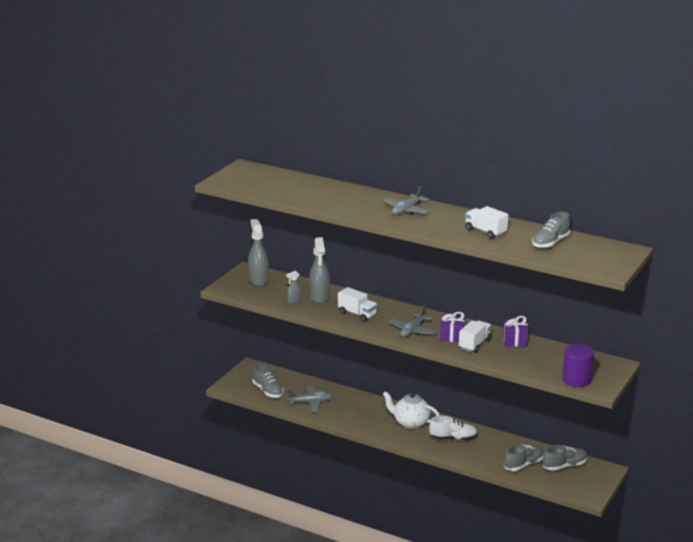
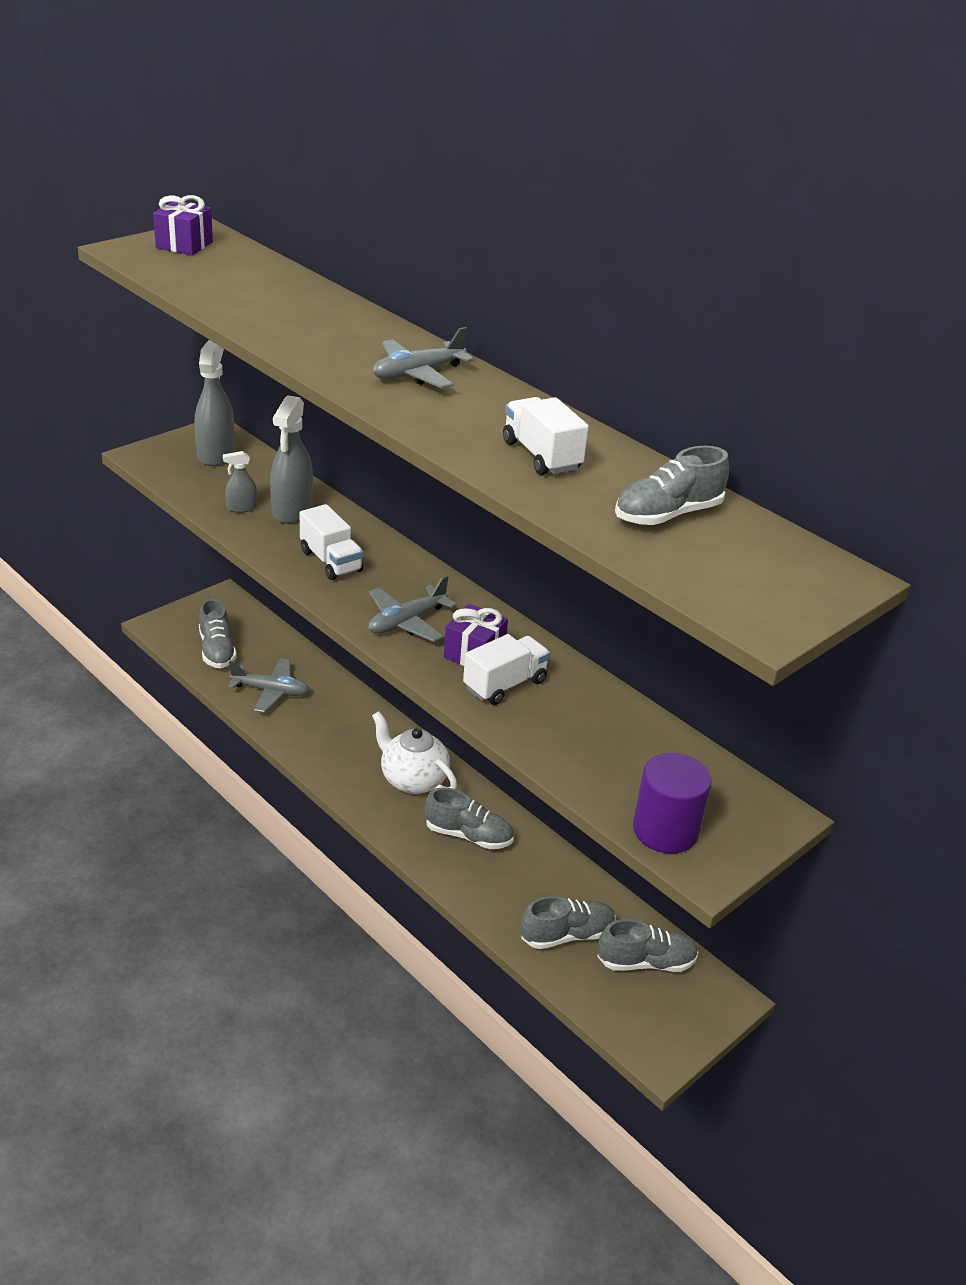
camera: 15 degrees right, 10 degrees up
(453, 438) = (468, 835): white shoe -> grey shoe
(515, 341) = (592, 696): purple gift -> purple gift (184, 245)

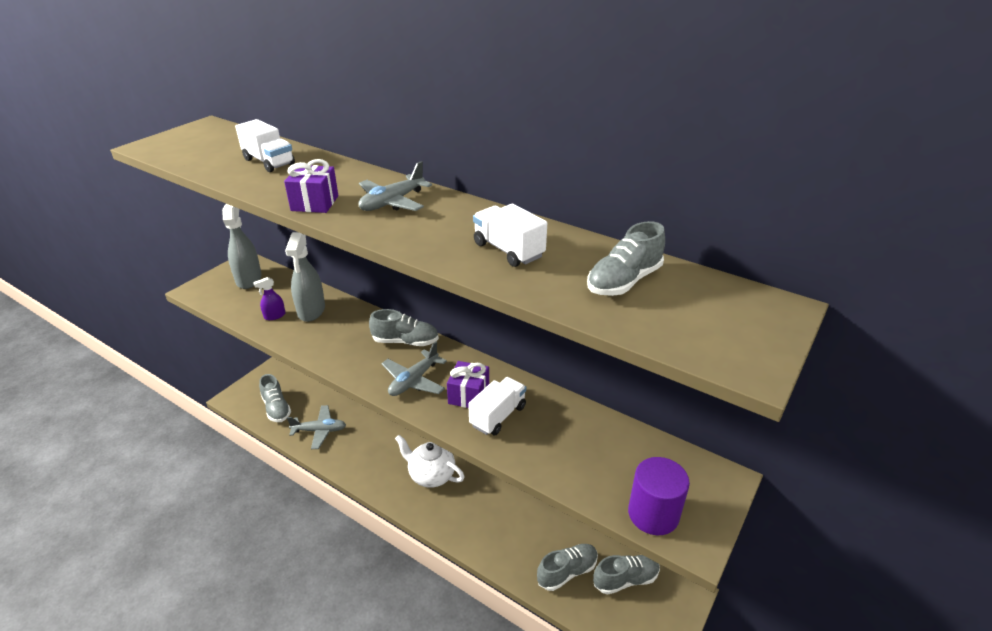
camera: 10 degrees left, 0 degrees up
(184, 245) = (193, 136): purple gift -> purple gift (314, 203)
(241, 508) = (274, 316): grey spray bottle -> purple spray bottle
(331, 561) = (348, 344): white truck -> white truck (269, 162)
(468, 835) = (479, 509): grey shoe -> grey shoe (405, 341)

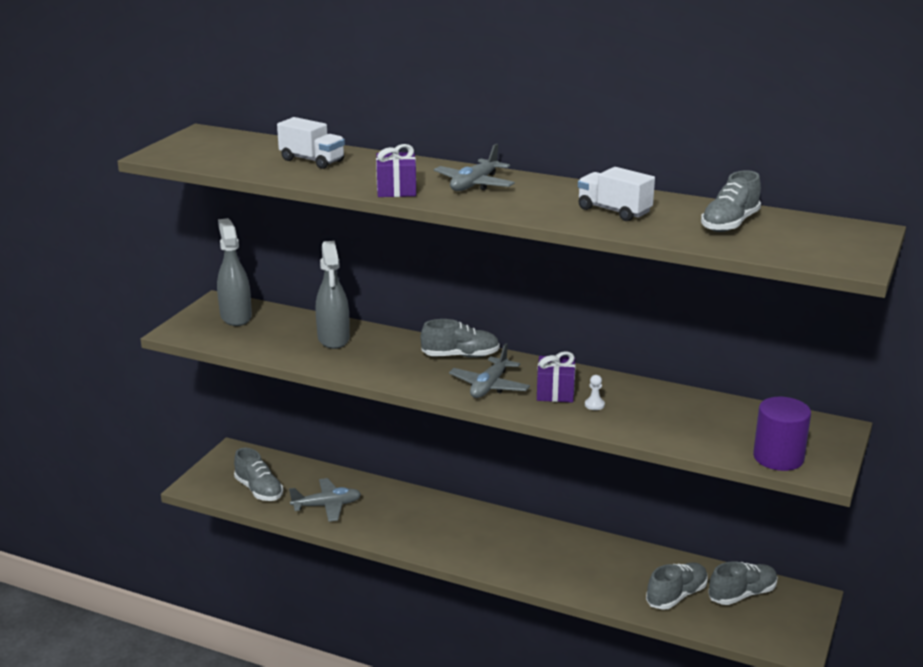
camera: 10 degrees left, 10 degrees down
(274, 316) = (293, 347): purple spray bottle -> none
(431, 475) = (486, 532): white teapot -> none
(498, 416) = (594, 405): white truck -> white pawn

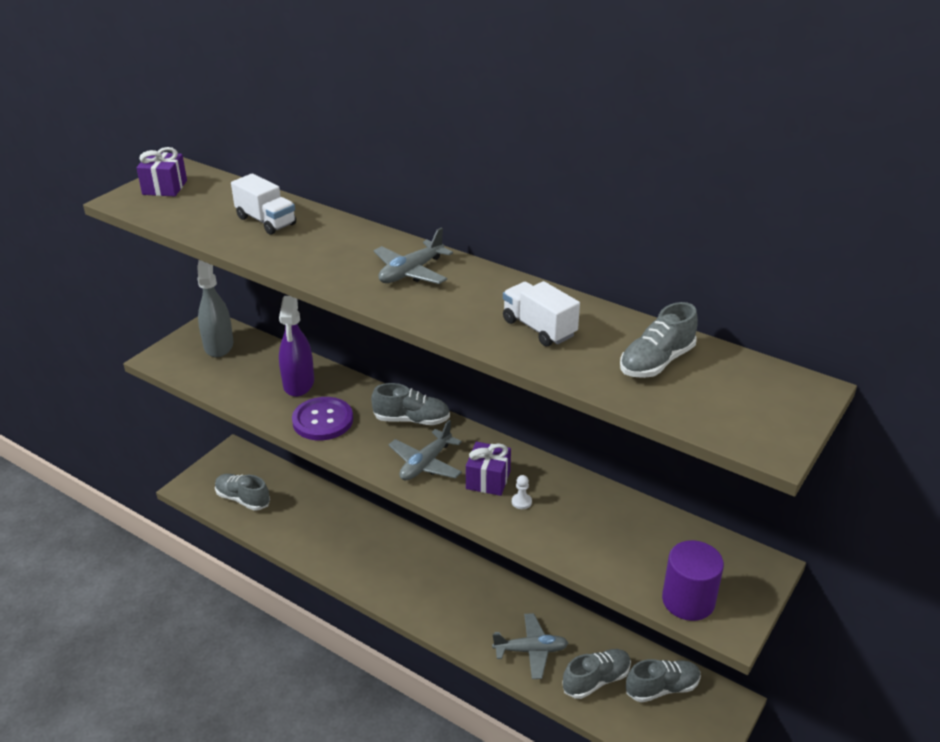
camera: 10 degrees right, 10 degrees up
(259, 490) = (243, 499): grey shoe -> grey shoe turned 150 degrees clockwise
(327, 506) = (298, 525): grey plane -> grey plane (531, 650)
(333, 339) = (298, 384): grey spray bottle -> purple spray bottle
(371, 364) = (323, 420): none -> purple button
(396, 190) = (328, 273): purple gift -> purple gift (164, 187)

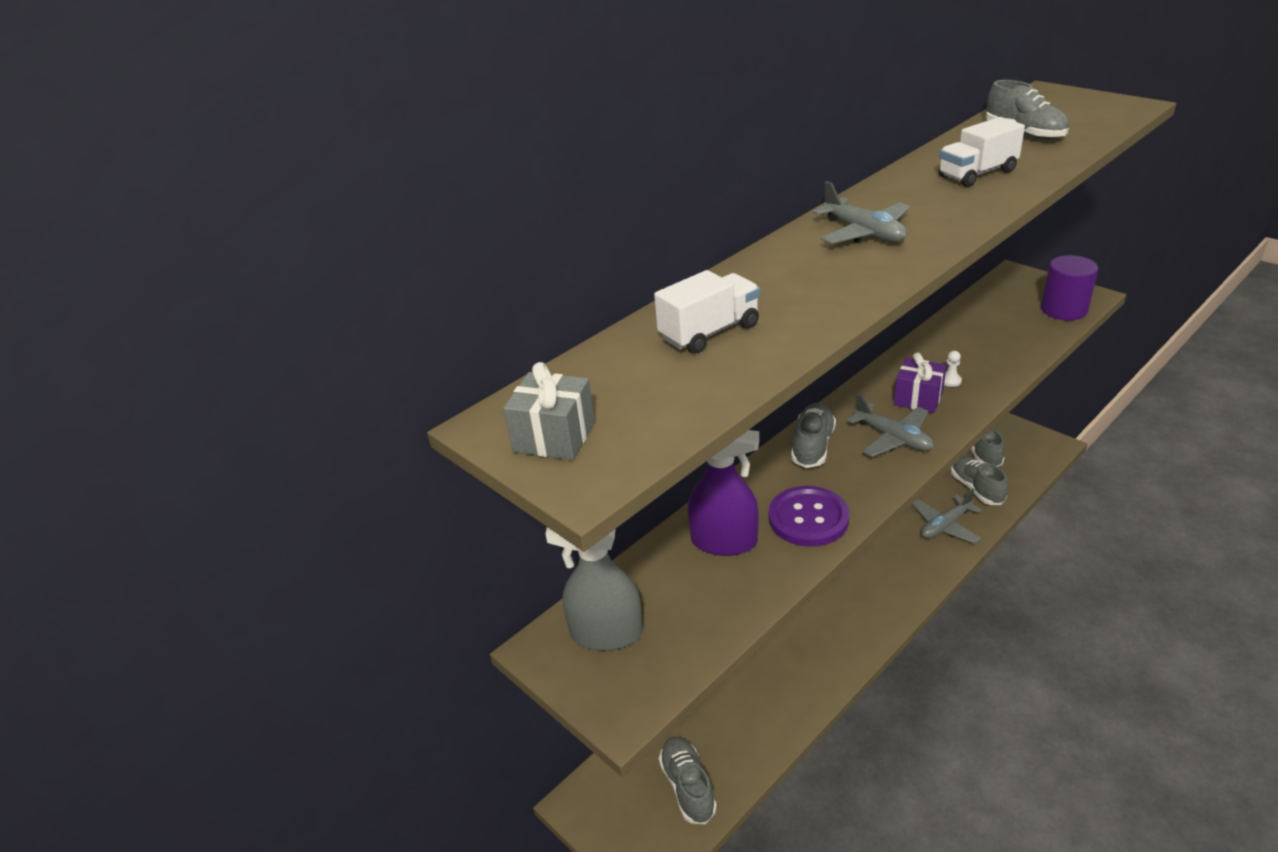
camera: 75 degrees left, 0 degrees up
(164, 187) = (554, 437): purple gift -> grey gift
(243, 499) = (688, 787): grey shoe -> grey shoe turned 120 degrees clockwise
(531, 650) = (945, 526): grey plane -> grey plane turned 135 degrees counterclockwise

